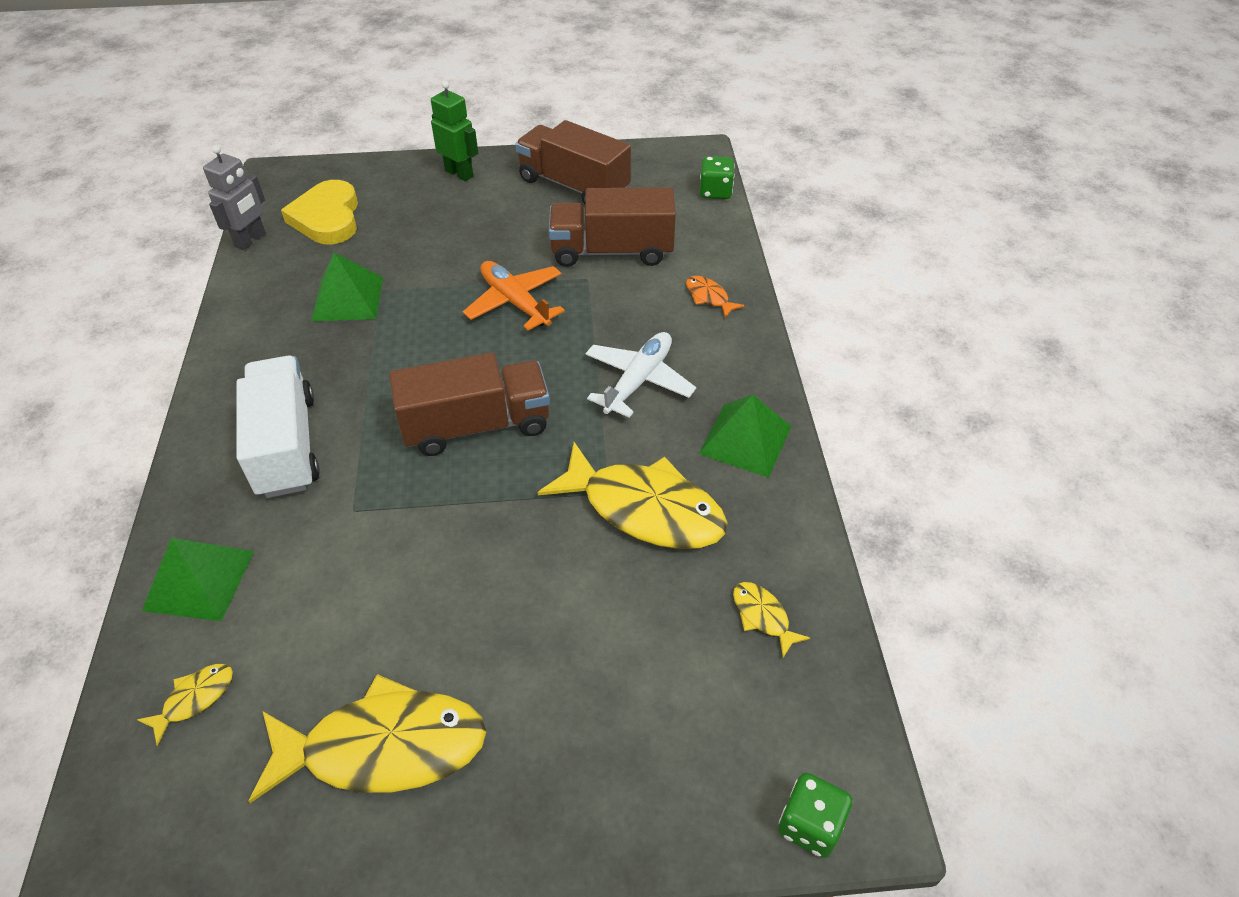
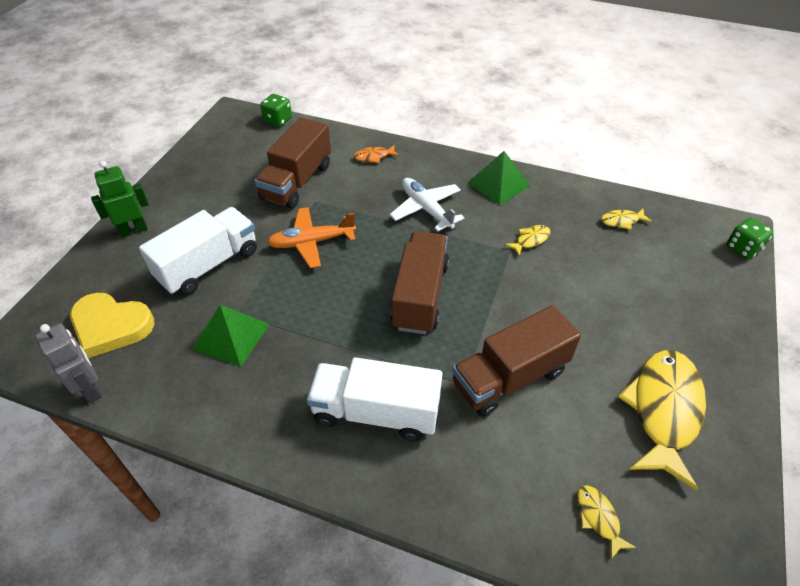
camera: 65 degrees left, 0 degrees up
(199, 580) = (489, 498): green pyramid -> none
(438, 242) = (208, 265): none -> white truck
(574, 185) = (210, 177): brown truck -> brown truck (510, 377)
(644, 509) = (530, 240): yellow fish -> yellow fish, size x0.43

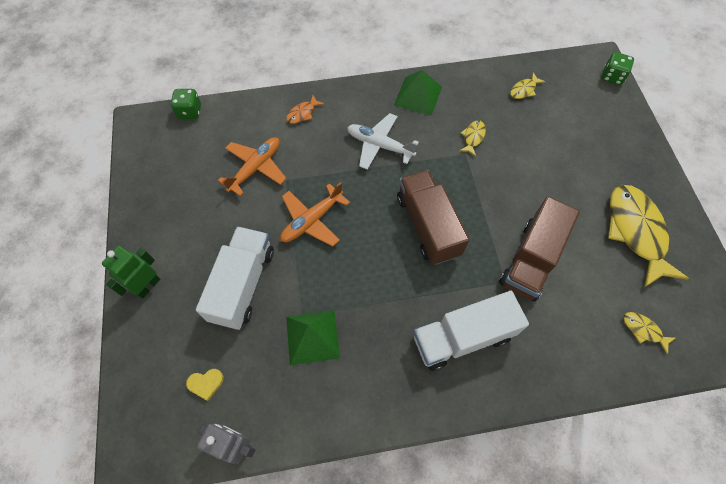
camera: 30 degrees left, 15 degrees up
(111, 326) = (206, 383): yellow heart -> yellow heart, size x0.46
(297, 181) = (256, 168): brown truck -> orange plane

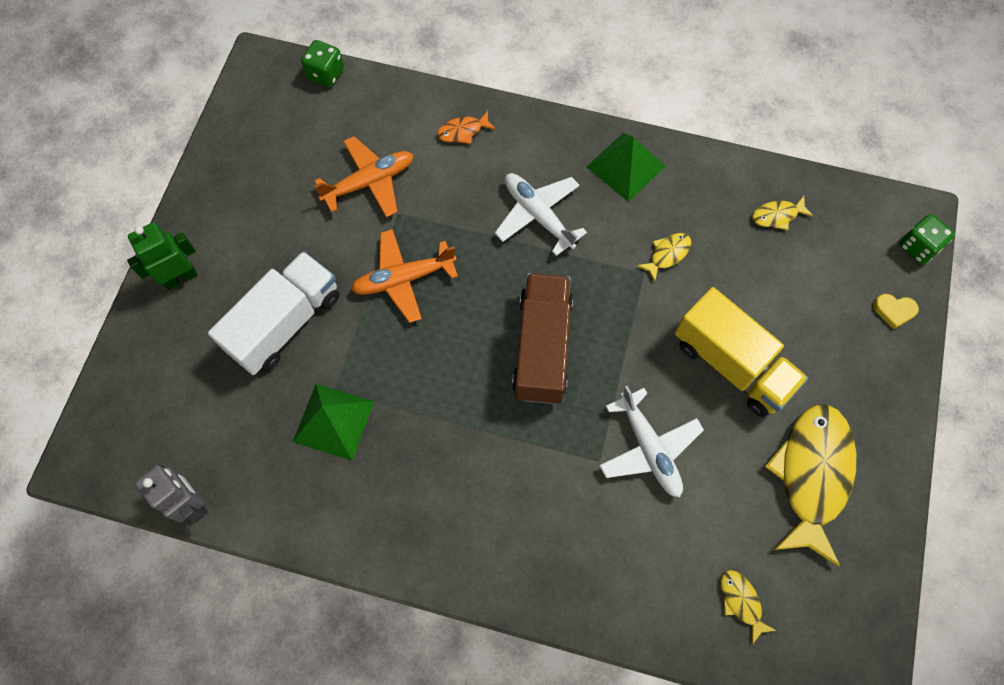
camera: 25 degrees right, 5 degrees up
(206, 383) = (192, 420): yellow heart -> yellow heart (894, 311)
(462, 337) = (508, 504): white truck -> none
(531, 260) = (649, 448): brown truck -> white plane
(549, 186) = (731, 364): none -> yellow truck

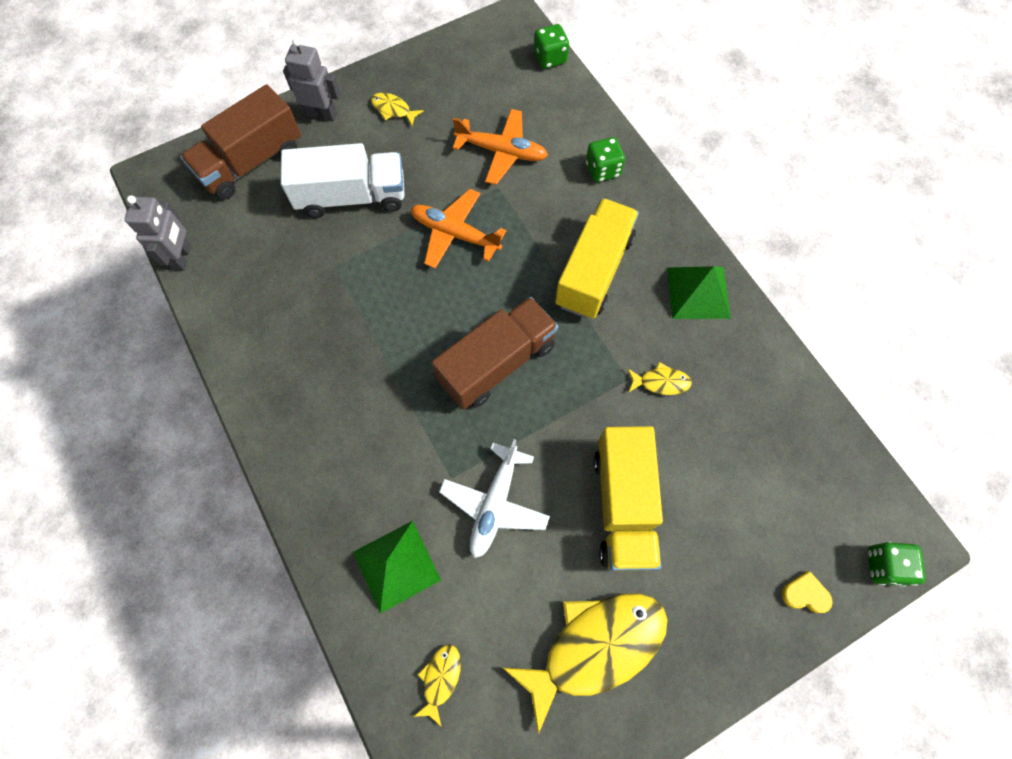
camera: 45 degrees right, 0 degrees up
(162, 371) = (251, 162): none -> brown truck
(180, 277) = (322, 114): green robot -> grey robot
(333, 421) = (313, 285): green pyramid -> green pyramid (396, 566)
(463, 131) = (603, 170): orange fish -> green dice
(538, 215) = (594, 271): white plane -> yellow truck
(777, 215) = (783, 432): yellow fish -> yellow fish (393, 110)
(894, 311) = (805, 594): yellow heart -> yellow heart turned 135 degrees clockwise

